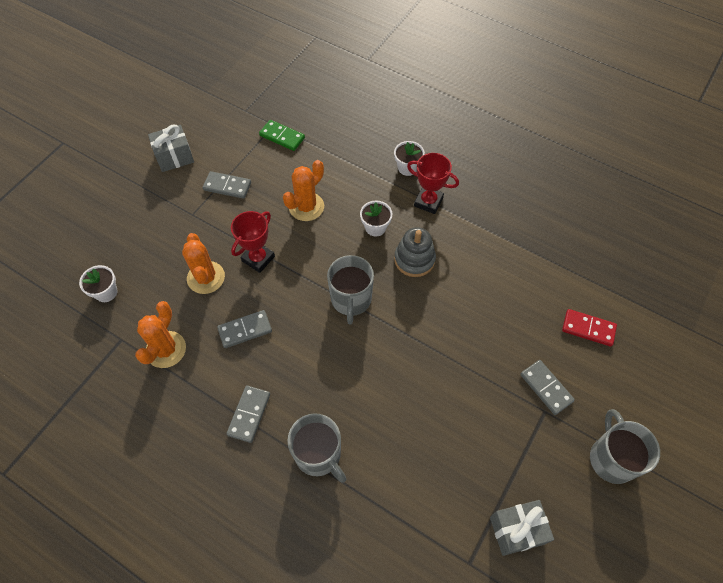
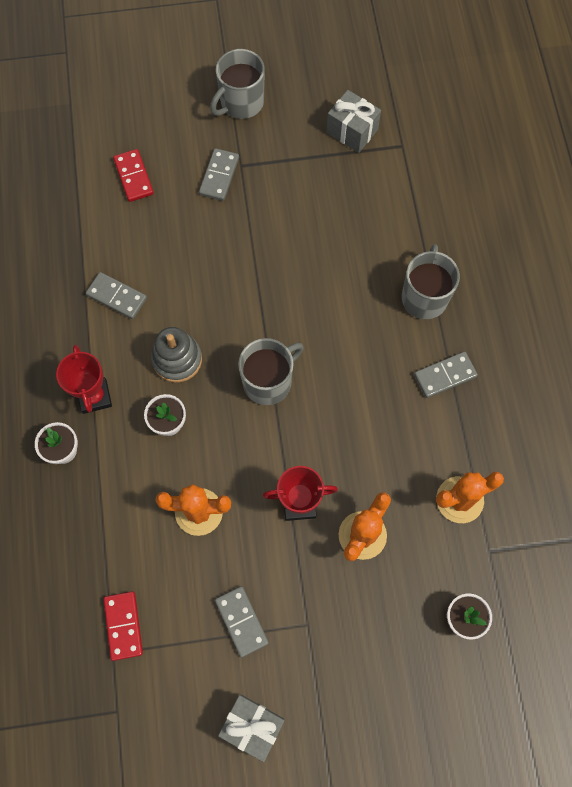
camera: 130 degrees left, 10 degrees up
(245, 330) = (379, 447): grey domino -> grey domino (117, 296)
(282, 137) = (123, 626): green domino -> red domino

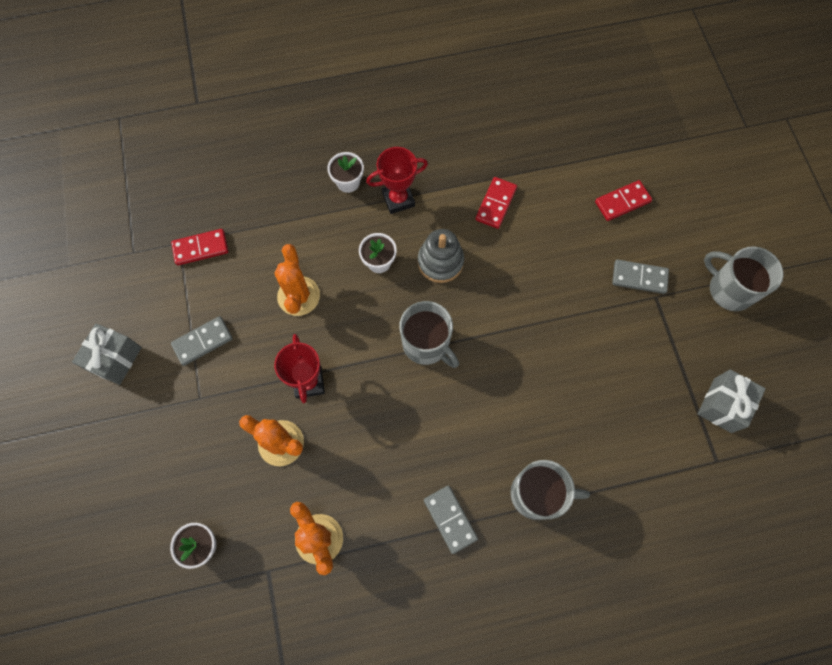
camera: 85 degrees right, 0 degrees up
(117, 296) = (496, 204): grey domino -> red domino

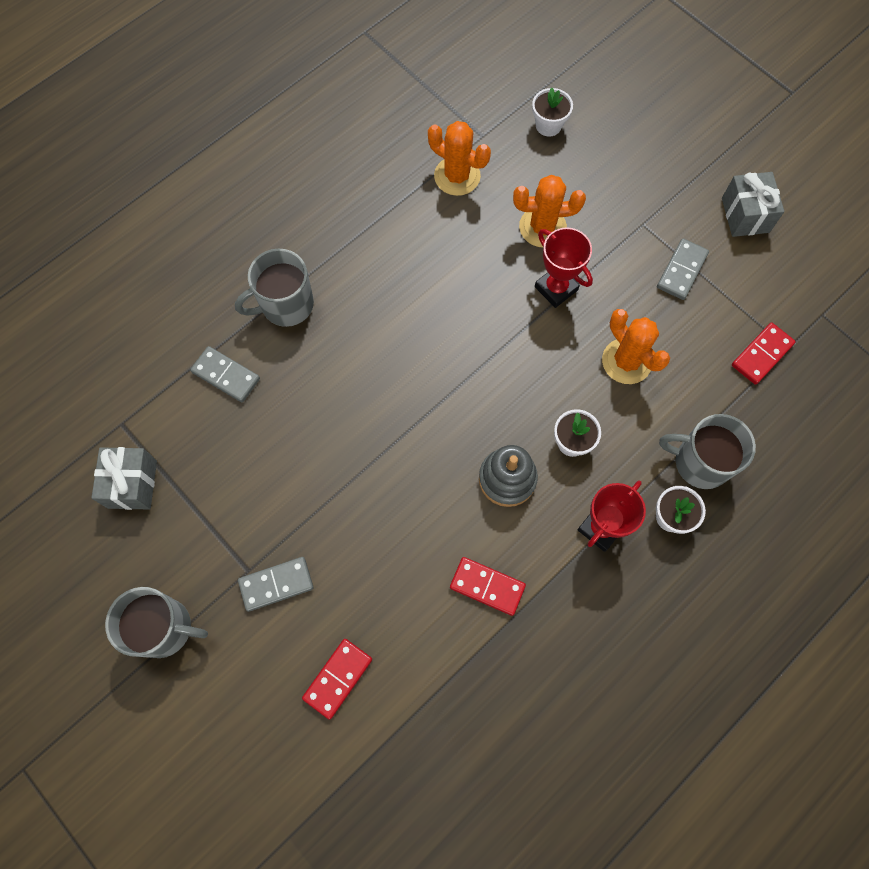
camera: 150 degrees right, 0 degrees up
(427, 344) = (467, 383): grey mug -> grey mug (700, 462)
(450, 519) = (354, 246): grey domino -> grey domino (226, 375)
(496, 204) = (487, 586): red domino -> red domino turned 60 degrees counterclockwise

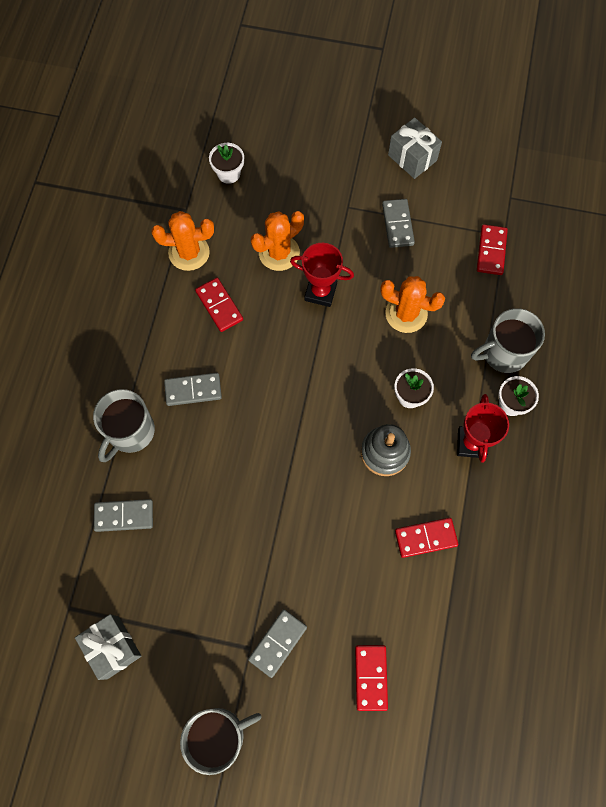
camera: 35 degrees left, 0 degrees up
(369, 303) = (193, 390): none -> grey domino
(449, 242) = (219, 306): none -> red domino

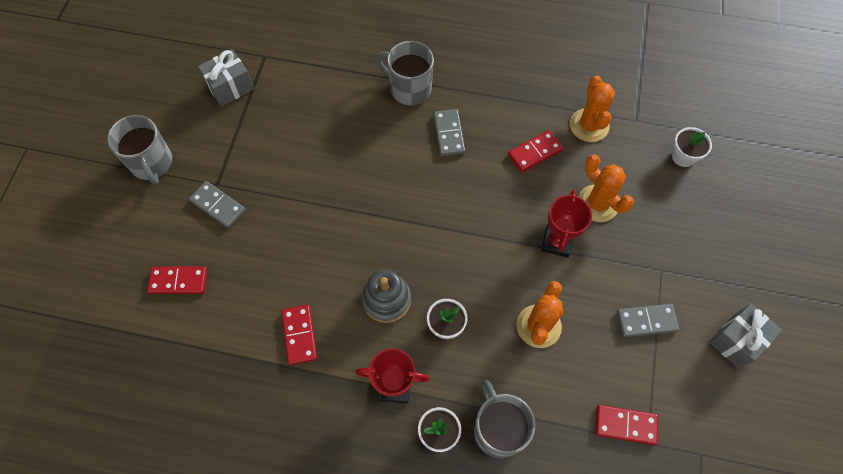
camera: 90 degrees right, 5 degrees down
(124, 516) = (336, 88): grey domino -> none

